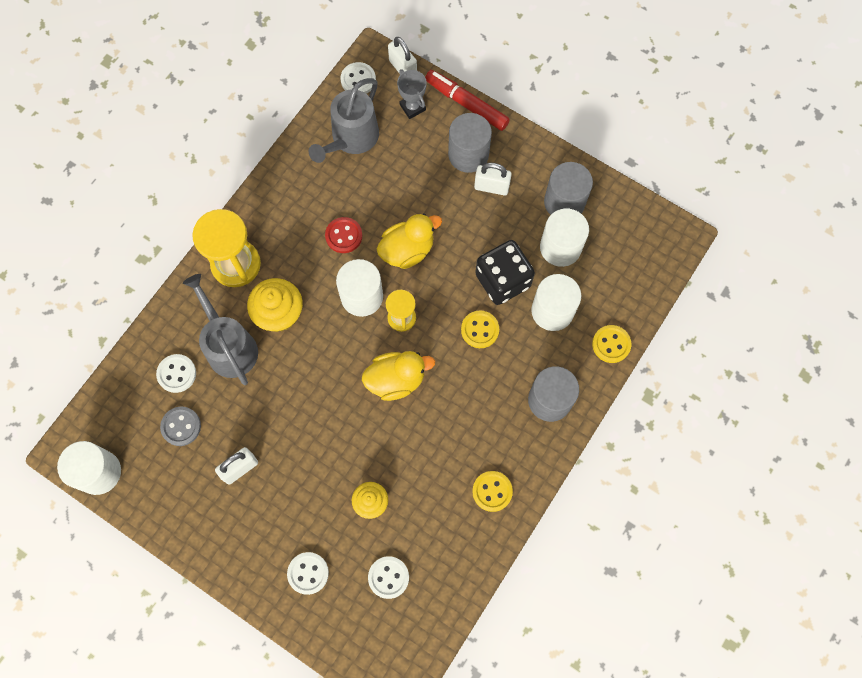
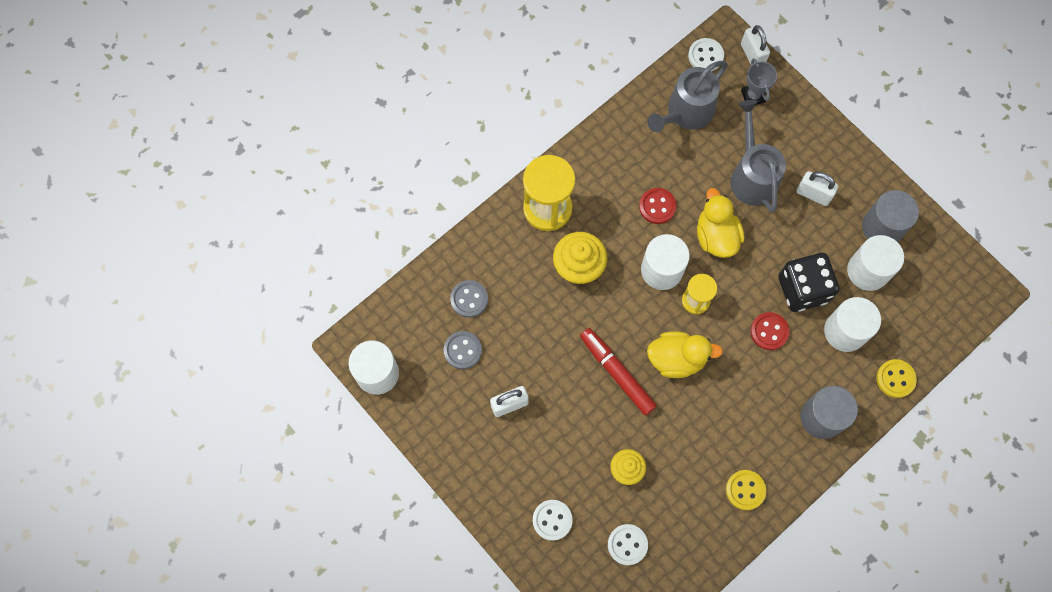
camera: 15 degrees right, 0 degrees up
(177, 374) = (469, 299): white button -> grey button
(229, 346) = (524, 286): grey watering can -> grey watering can (752, 176)
(407, 250) = (716, 236): yellow duck -> yellow duck turned 90 degrees counterclockwise
(466, 104) = (807, 105): red marker -> red marker (617, 373)
(468, 154) = (797, 156): grey cylinder -> none
(480, 330) = (769, 331): yellow button -> red button

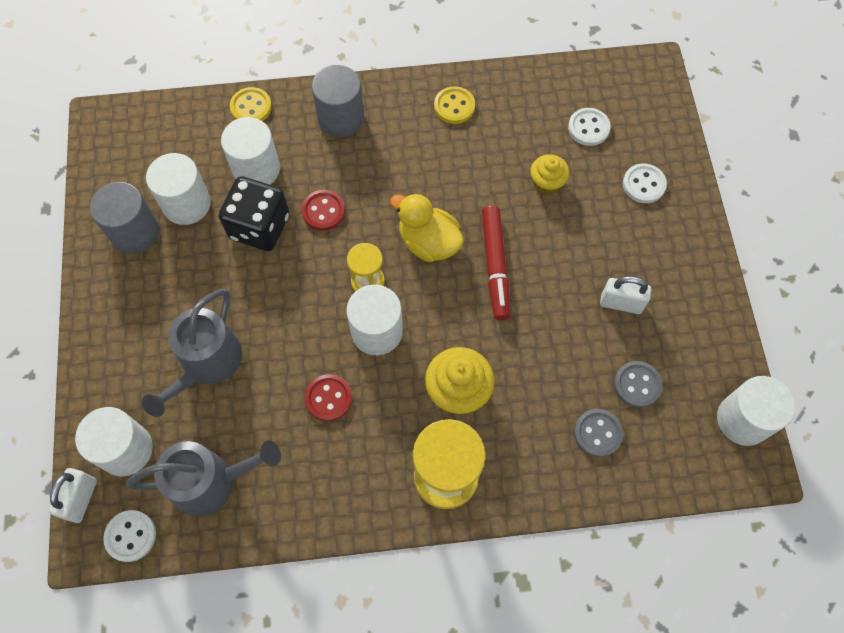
camera: 145 degrees left, 5 degrees down
(716, 236) = (296, 328): yellow duck -> none
(753, 96) = (126, 449): grey trophy -> white cylinder
(813, 194) = (166, 304): white padlock -> none

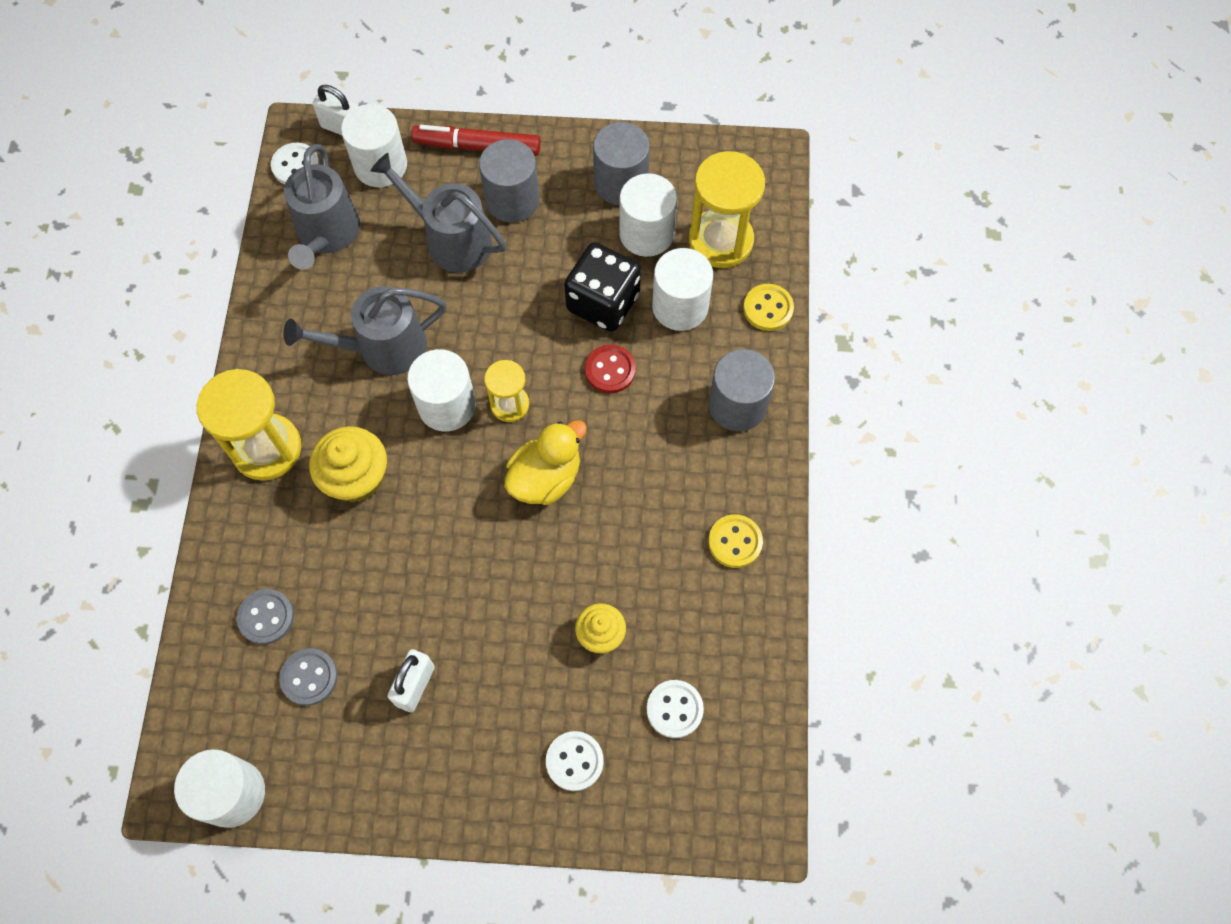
camera: 100 degrees right, 0 degrees up
(159, 319) = (512, 200): none -> grey cylinder
(189, 147) = (721, 240): none -> yellow hourglass
(328, 398) = (383, 348): red button -> grey watering can
(495, 266) = (498, 547): red marker -> red marker (477, 146)

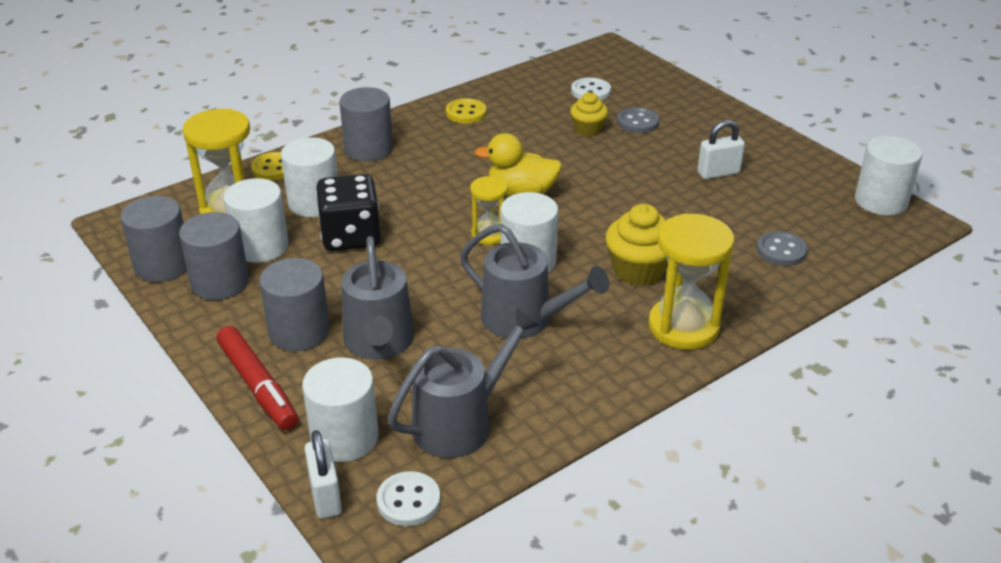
camera: 130 degrees left, 30 degrees down
(309, 677) = (781, 212): grey button -> grey button (637, 122)
(574, 761) = (666, 106): white button -> none
(610, 370) = (405, 207): red button -> none
(679, 159) = (163, 265): none -> grey cylinder

